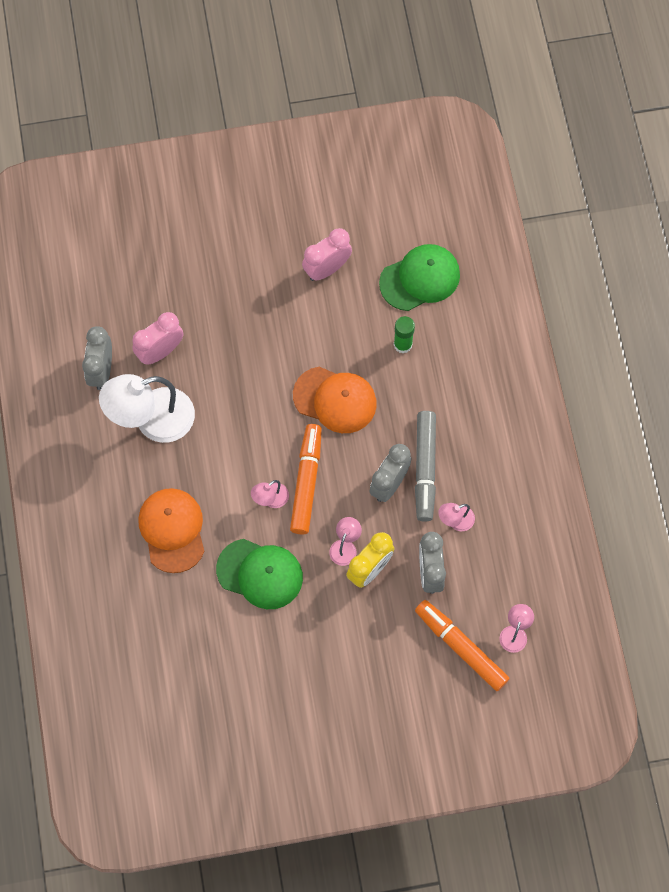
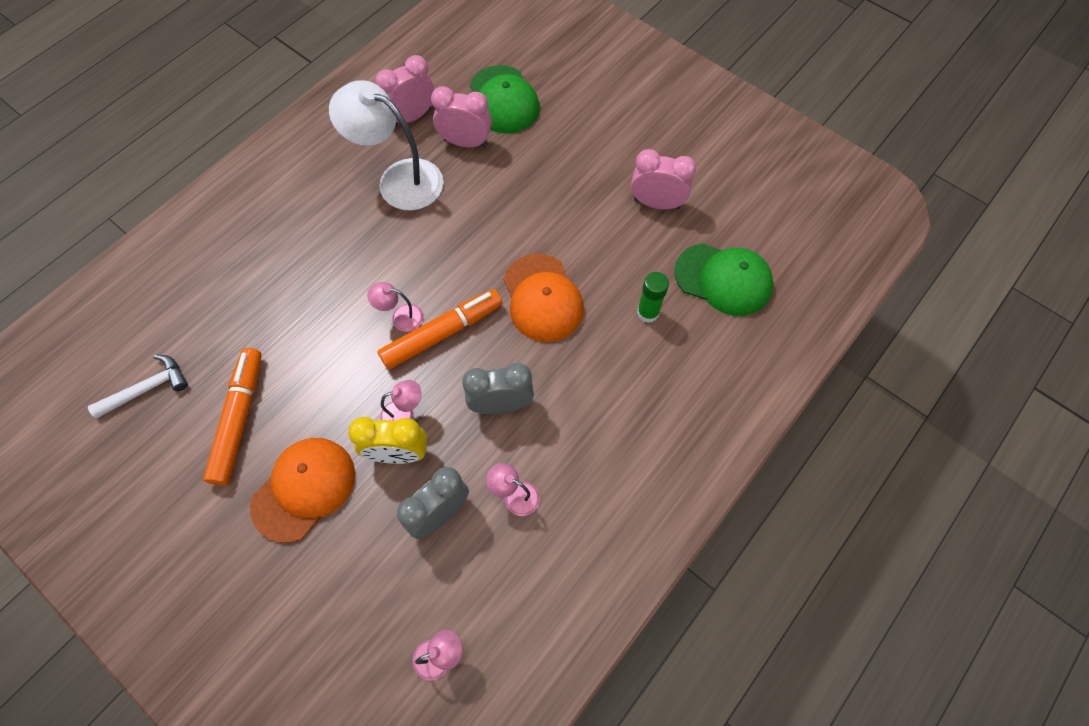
camera: 50 degrees right, 5 degrees down
(101, 371) = (411, 117): grey clock -> pink clock
(172, 530) = (308, 263): orange cap -> orange cap (304, 489)
(185, 697) = (147, 388): none -> white hammer
(260, 574) = (319, 361): green cap -> green cap (504, 100)
(425, 468) = (544, 424): grey marker -> none
(461, 647) = (381, 609): orange marker -> orange marker (239, 419)

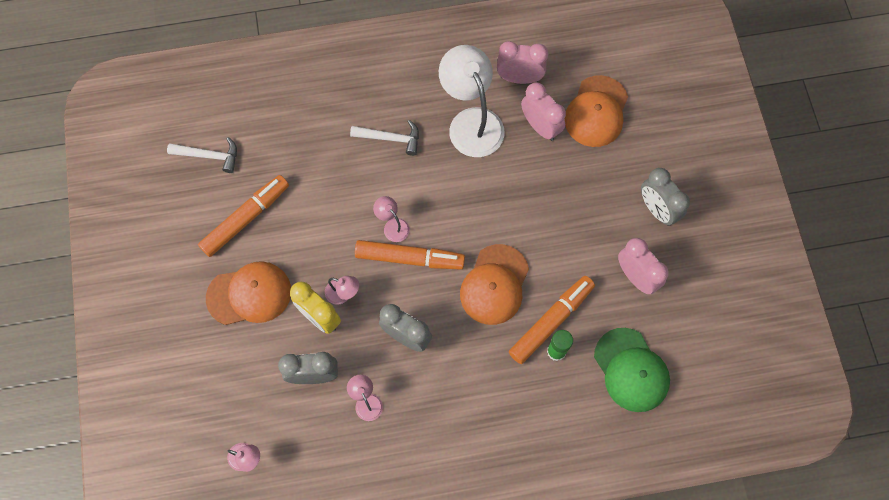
camera: 40 degrees right, 5 degrees up
(332, 243) = (390, 138): none -> white hammer
(504, 100) = (596, 112): green cap -> orange cap
(620, 291) = (551, 321): none -> orange marker
(624, 140) = (657, 210): none -> grey clock

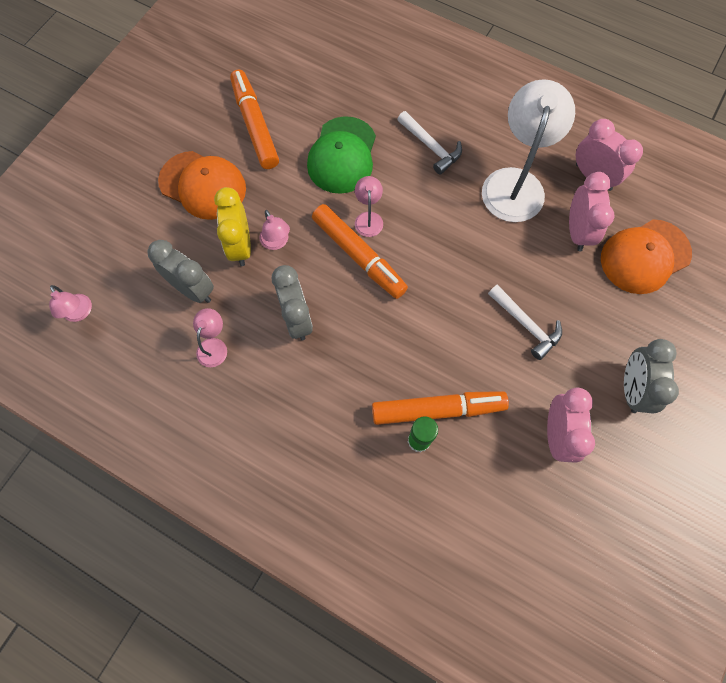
camera: 40 degrees right, 0 degrees up
(209, 156) = (271, 58): white hammer -> white hammer (526, 324)
(246, 218) = (255, 125): orange marker -> orange marker turned 105 degrees counterclockwise
(494, 285) = (414, 336): orange cap -> none
(631, 370) = (477, 518): green cap -> green cap (342, 155)

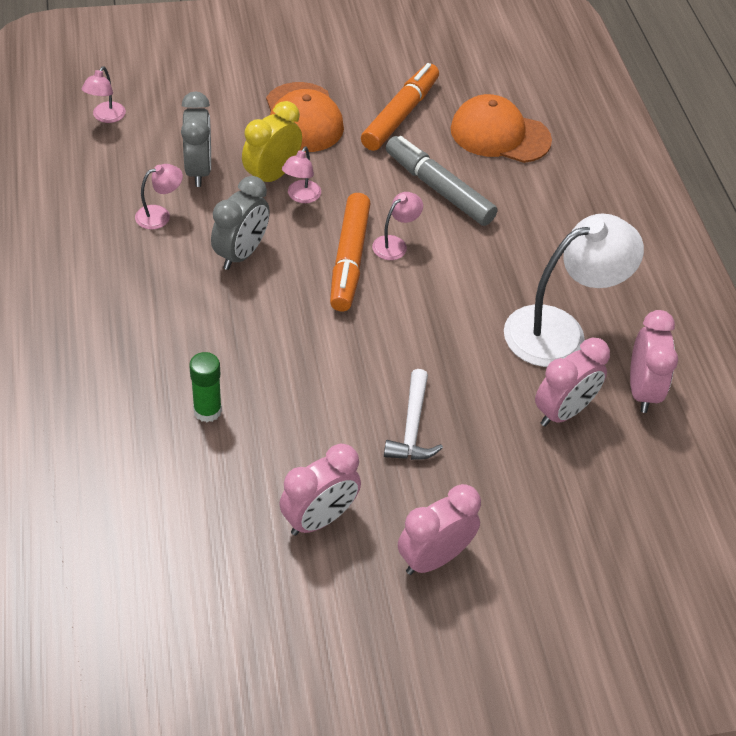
camera: 45 degrees right, 20 degrees down
(342, 155) = (438, 189): green cap -> grey marker
(431, 146) = (523, 245): white hammer -> none
(437, 409) = (252, 407): orange marker -> none
(631, 388) = (433, 558): grey clock -> pink clock
(644, 256) = (599, 486): orange cap -> orange cap (499, 134)

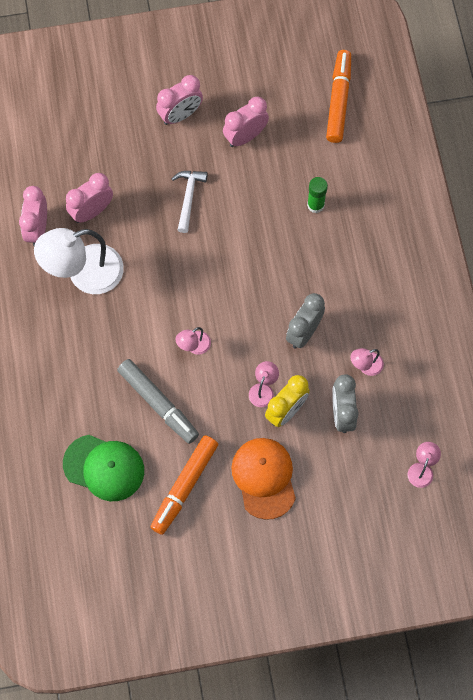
camera: 175 degrees left, 20 degrees up
(349, 259) = (227, 330): orange marker -> orange marker (338, 100)
(499, 134) = (104, 467): orange cap -> green cap

